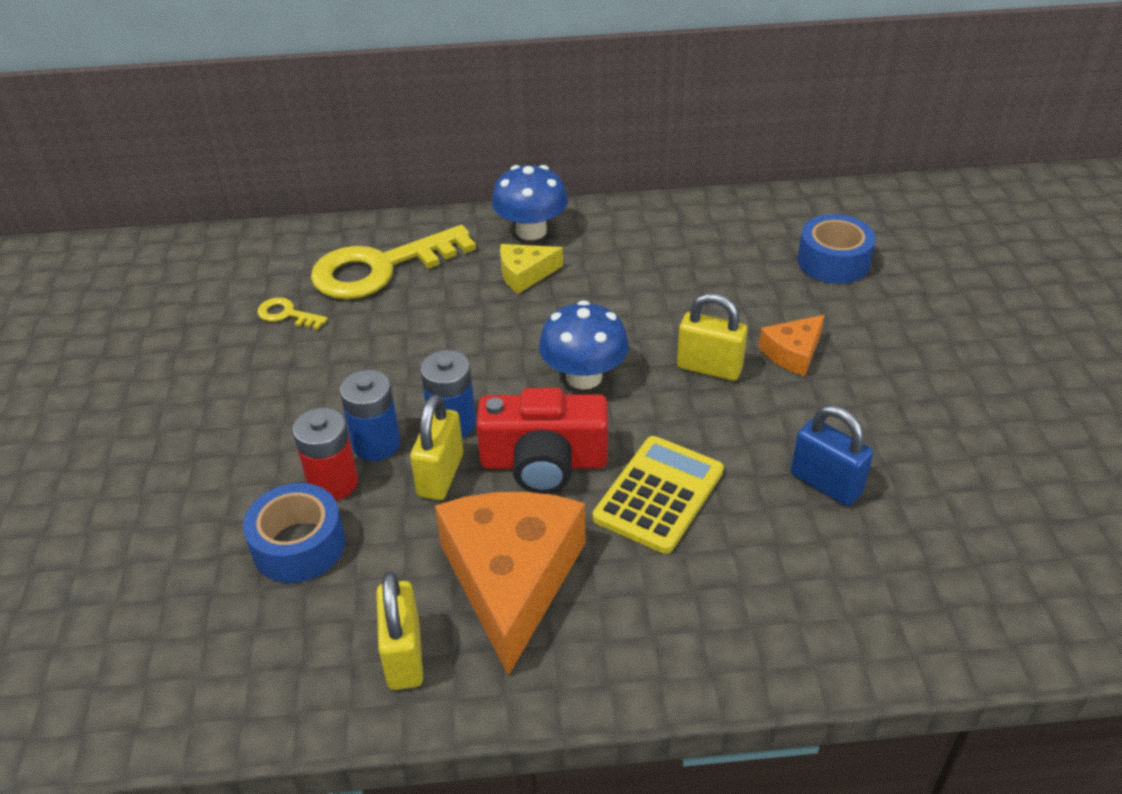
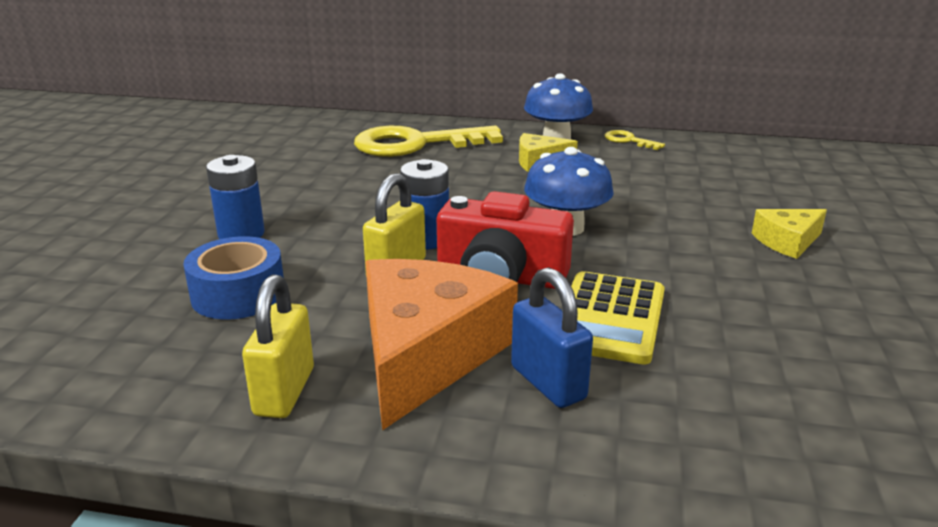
camera: 15 degrees right, 15 degrees down
(286, 314) = (323, 158): yellow key -> yellow key (628, 140)
(333, 483) = (296, 259): red battery -> none
(376, 444) = (350, 241): blue battery -> blue battery (241, 234)
(659, 495) = (609, 318): yellow calculator -> yellow calculator turned 150 degrees clockwise
(709, 368) = (695, 239): yellow padlock -> none
(793, 353) = (787, 241): orange cheese -> yellow cheese
(826, 484) = (802, 340): blue padlock -> blue padlock (548, 383)
(833, 261) = (845, 189): blue tape -> none

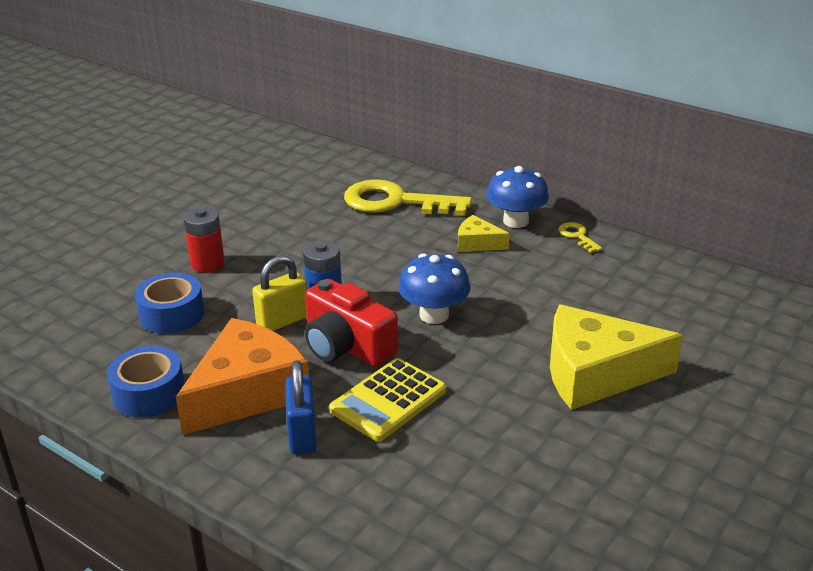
camera: 25 degrees right, 5 degrees up
(241, 234) = (207, 263): blue battery -> red battery
(284, 392) = (149, 393): yellow padlock -> blue tape
(787, 241) = (595, 373): yellow cheese -> yellow cheese, size x2.06

